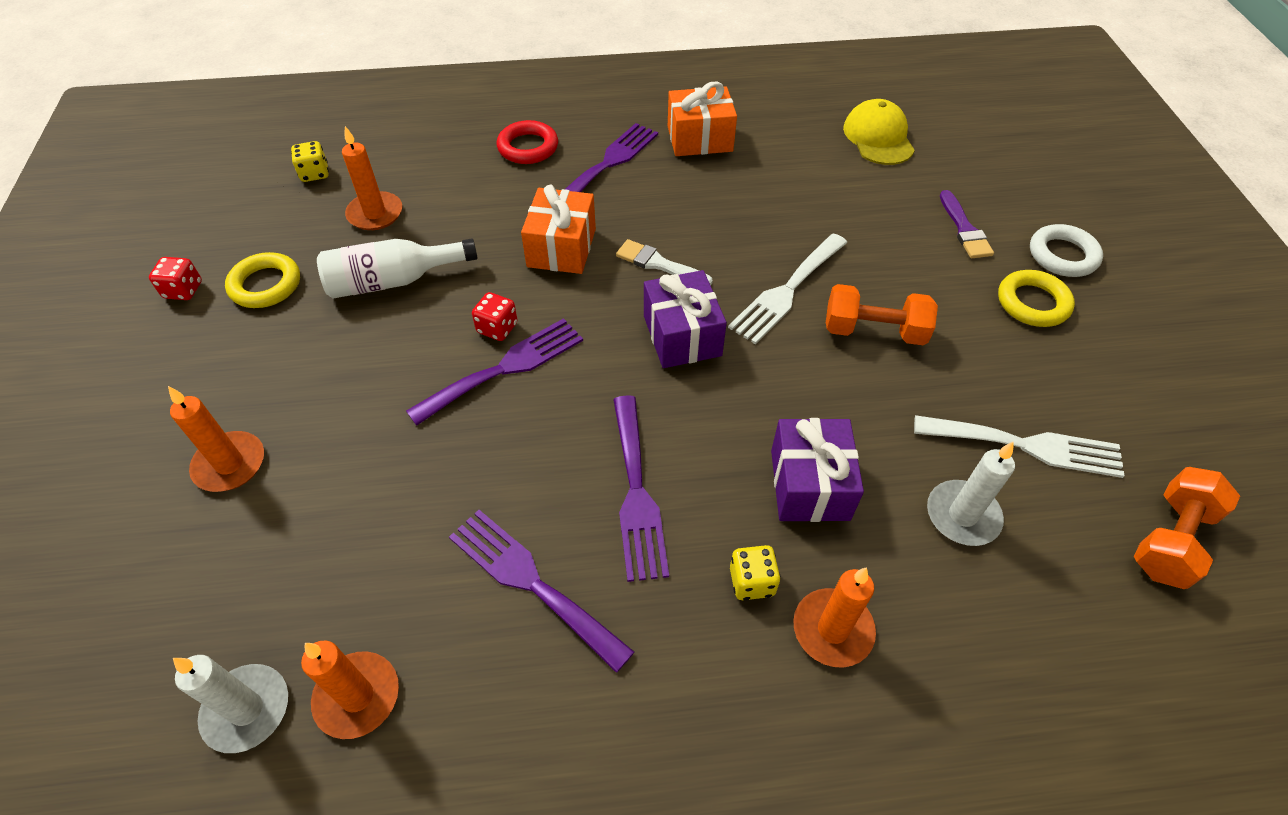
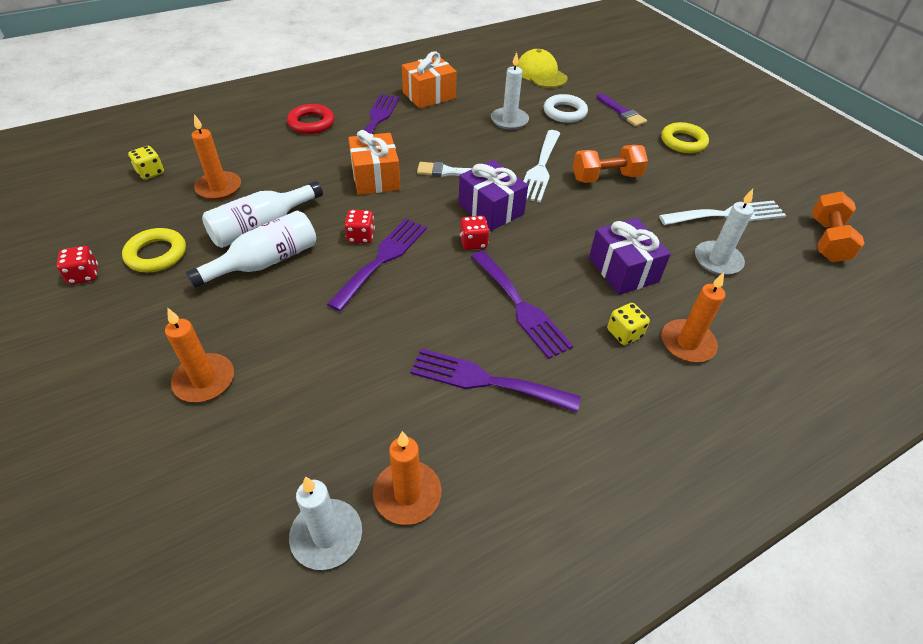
camera: 25 degrees left, 5 degrees down
(372, 330) = (265, 262): none -> white bottle
(630, 379) = (473, 243): none -> red dice
(787, 204) = (509, 120): none -> white candle
(1062, 255) = (683, 114): white ring -> white ring (564, 112)

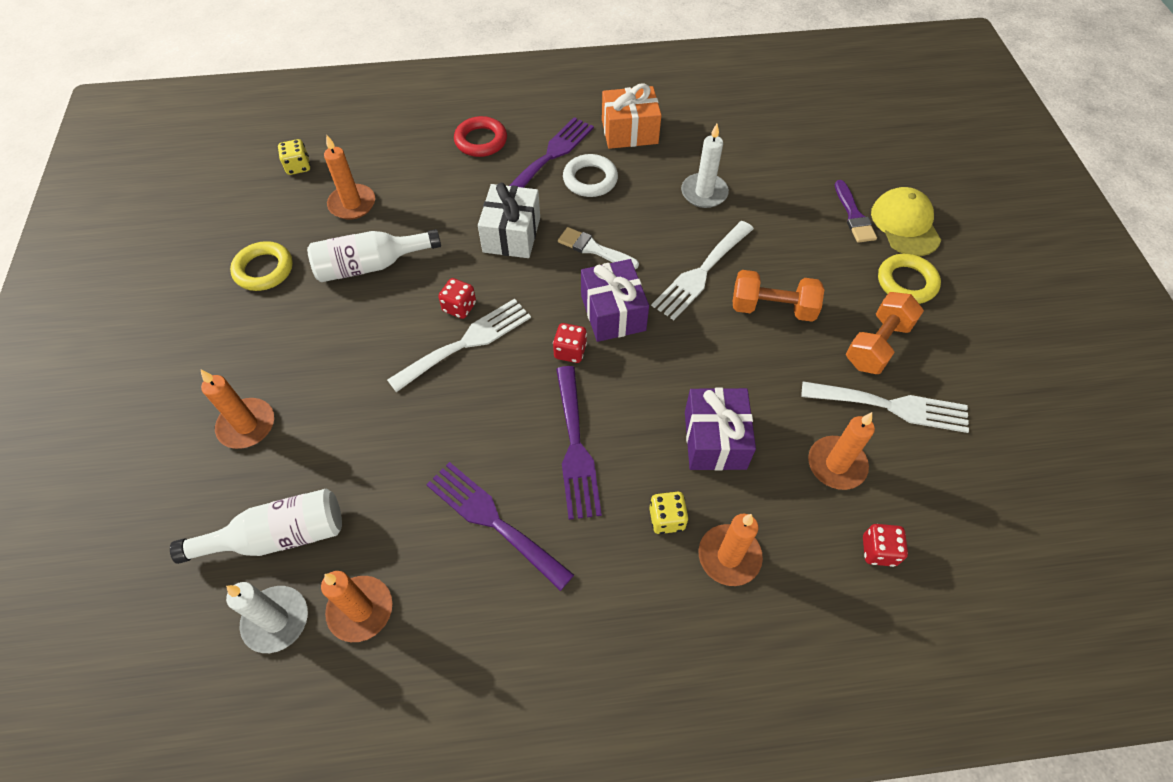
camera: 25 degrees right, 10 degrees up
(84, 275) = (195, 275): red dice -> red dice (878, 551)
(265, 262) = (355, 310): white bottle -> white bottle (278, 536)
(375, 178) = (511, 234): orange gift -> white gift
(382, 259) = (466, 342): purple fork -> white fork
(540, 74) = (784, 129): yellow cap -> yellow cap (905, 224)
(564, 112) = (779, 197): white ring -> white ring (590, 179)
(717, 260) = (836, 464): white candle -> orange candle
(827, 240) = (1001, 483): orange dumbbell -> orange dumbbell (877, 344)

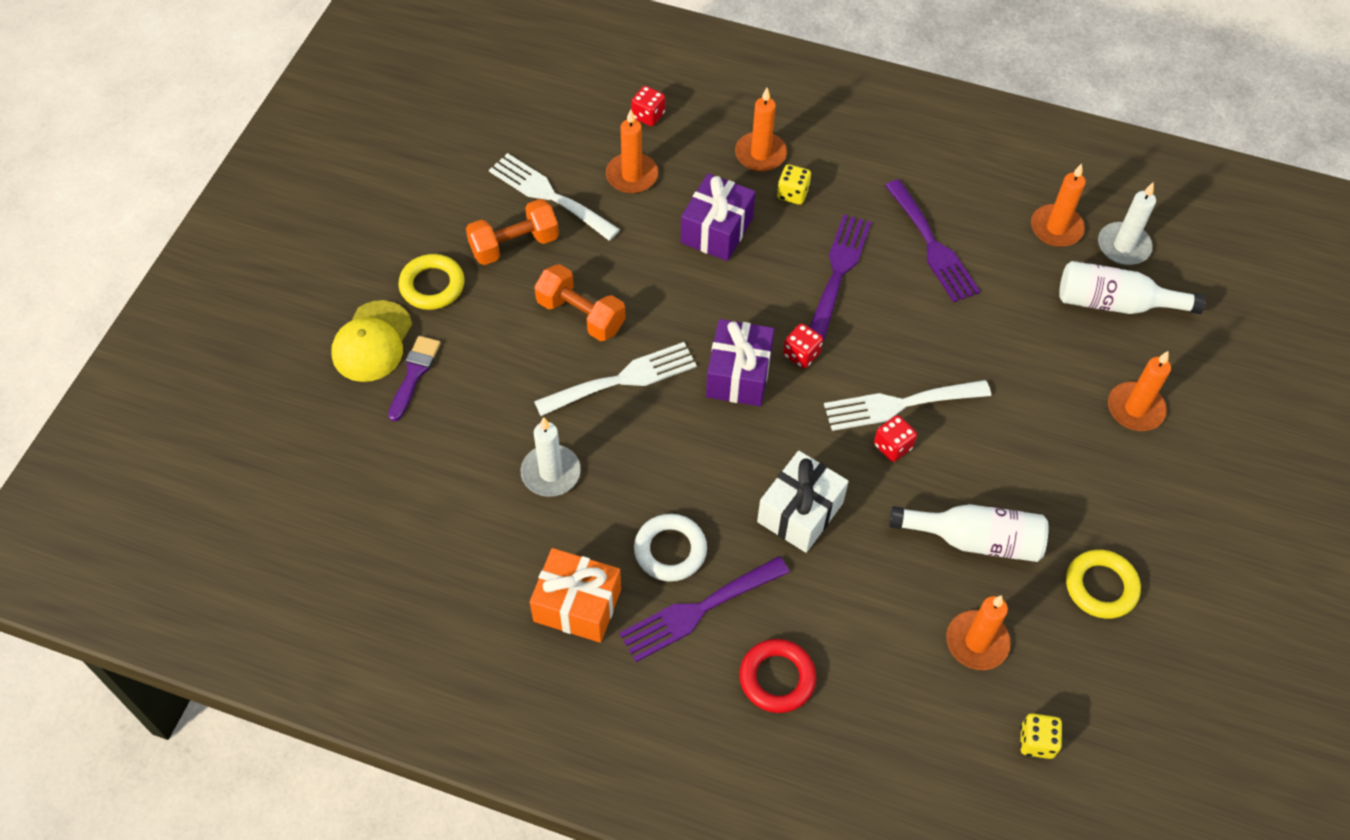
camera: 155 degrees left, 0 degrees up
(594, 249) = (718, 454): white brush -> none

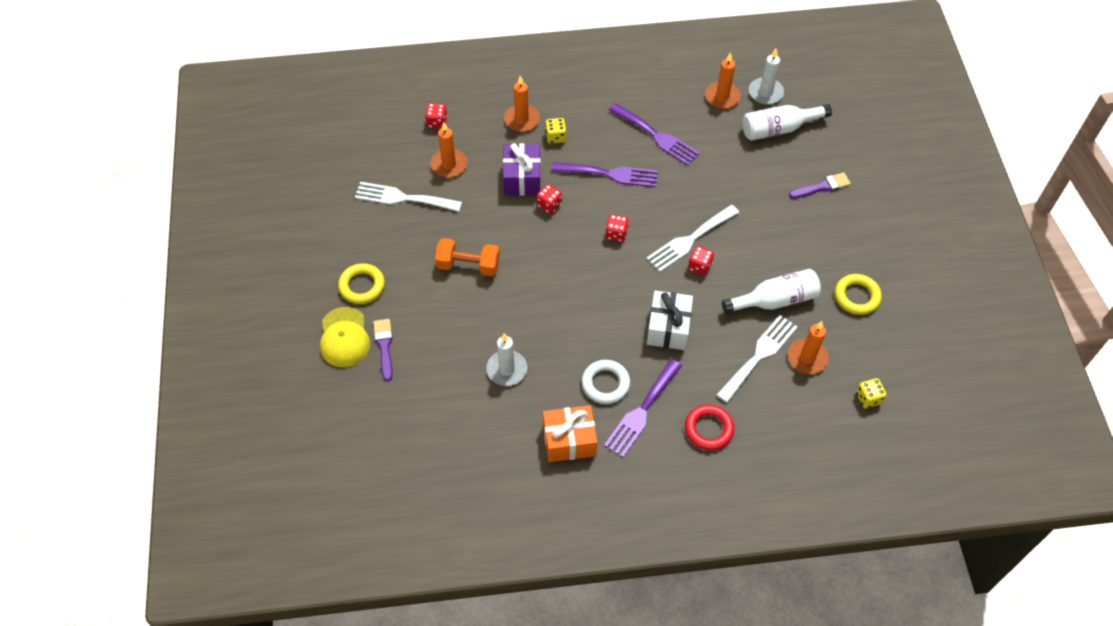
camera: 25 degrees left, 0 degrees up
(514, 245) = (400, 238): orange dumbbell -> none
(623, 379) = (518, 294): white fork -> white fork (759, 355)
(732, 279) = (549, 205): none -> red dice
(738, 375) = (586, 262): purple gift -> none
(838, 271) = (610, 174): purple fork -> purple fork turned 105 degrees clockwise
(1135, 409) = (822, 187): orange candle -> purple brush

